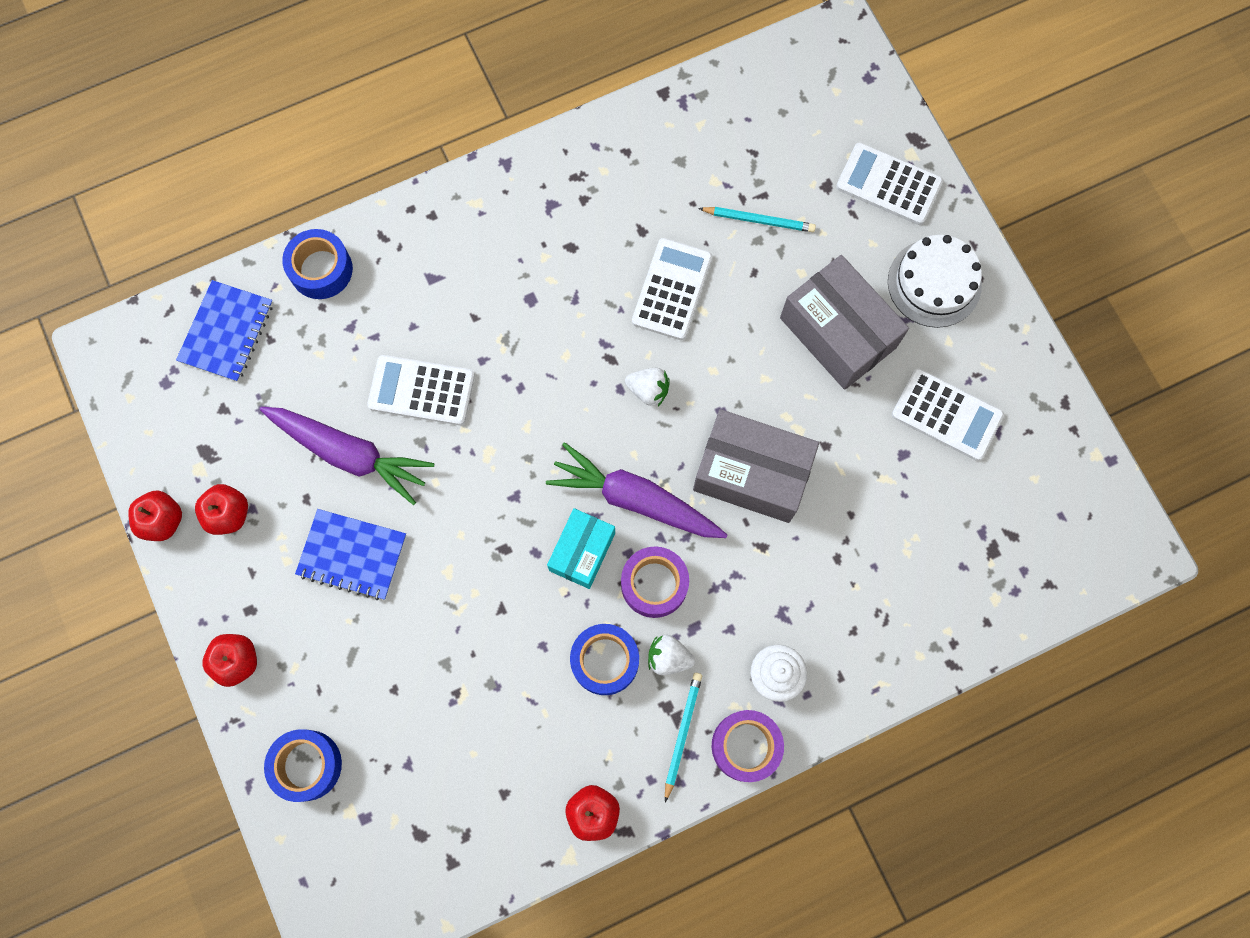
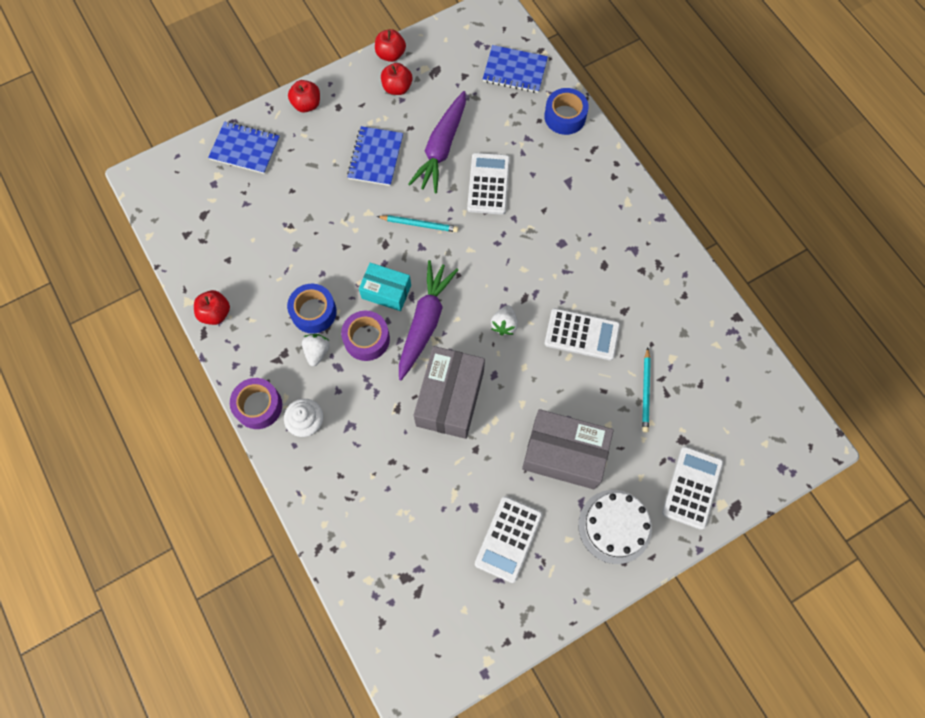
camera: 85 degrees right, 5 degrees down
(307, 765) = (245, 149): blue tape -> blue notebook
(682, 734) = (266, 364): turquoise pencil -> turquoise pencil (419, 224)
(837, 333) = (564, 454): grey box -> grey box turned 60 degrees clockwise

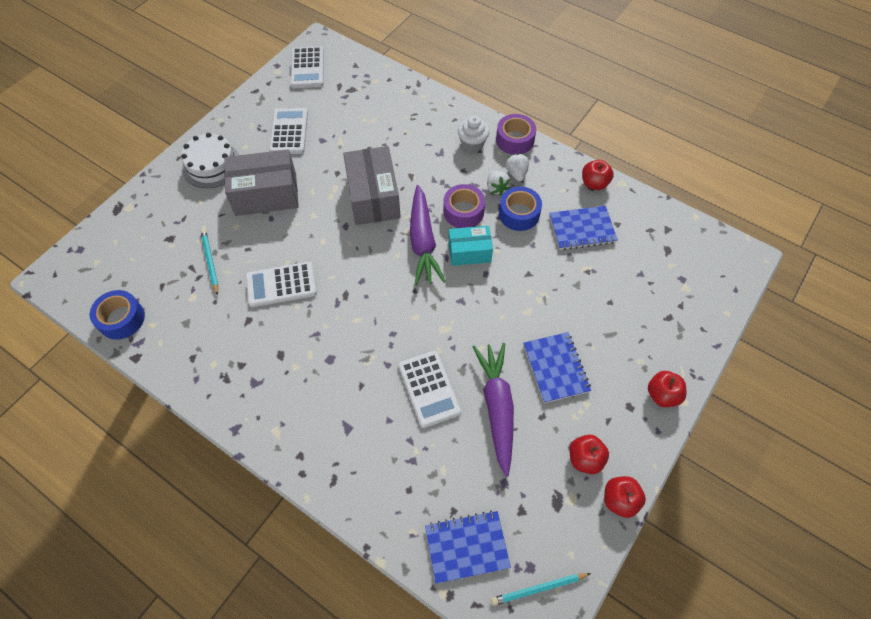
camera: 155 degrees right, 10 degrees down
(245, 149) = (682, 322): blue notebook -> blue notebook (582, 229)
(419, 224) = (474, 320): turquoise pencil -> turquoise pencil (539, 588)
(504, 324) = (354, 266): white strawberry -> white strawberry (516, 173)
(565, 116) = (381, 508): blue tape -> blue tape (121, 319)
(692, 487) = (155, 209): white calculator -> white calculator (307, 68)

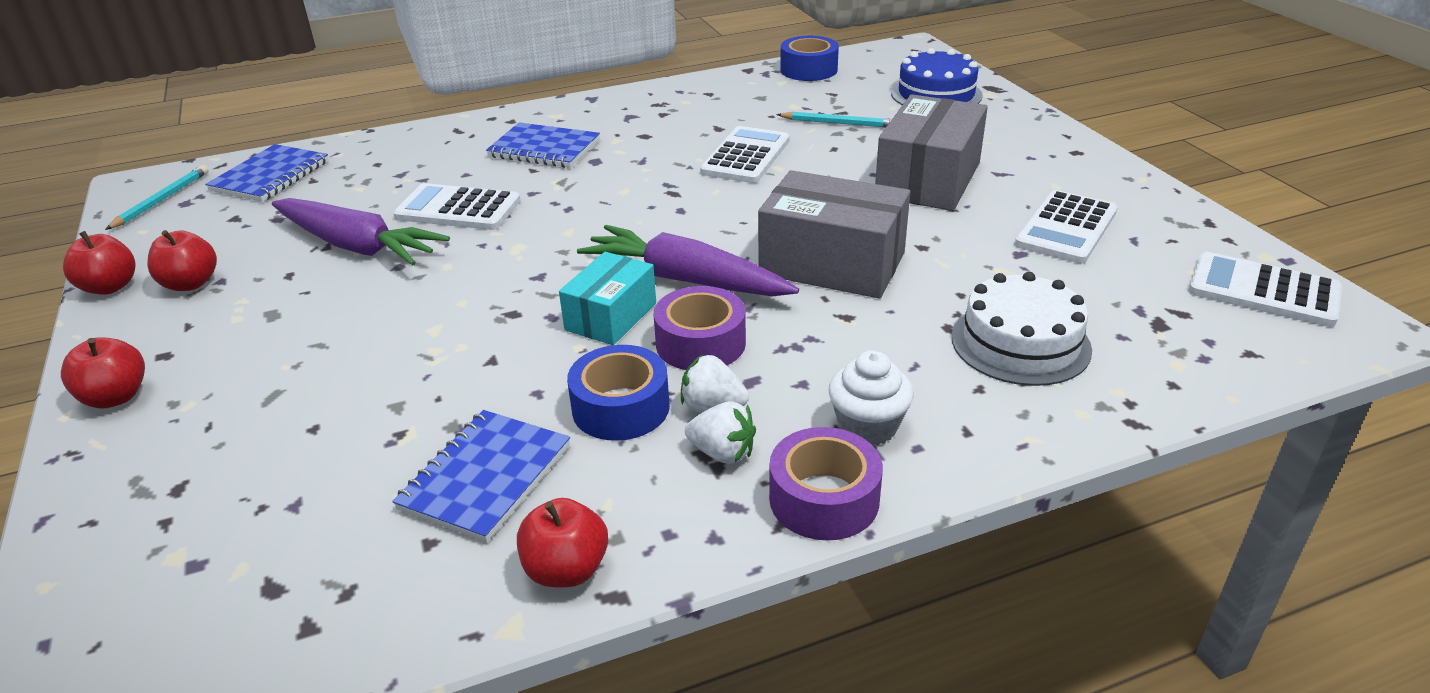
camera: 125 degrees right, 25 degrees down
(140, 232) = (936, 94): none -> blue cake
(212, 165) = (1030, 154): white cake -> white cake (1020, 343)
(289, 131) = (1066, 228): white calculator -> white calculator turned 90 degrees clockwise
(555, 368) = (320, 314): blue notebook -> blue notebook (544, 148)

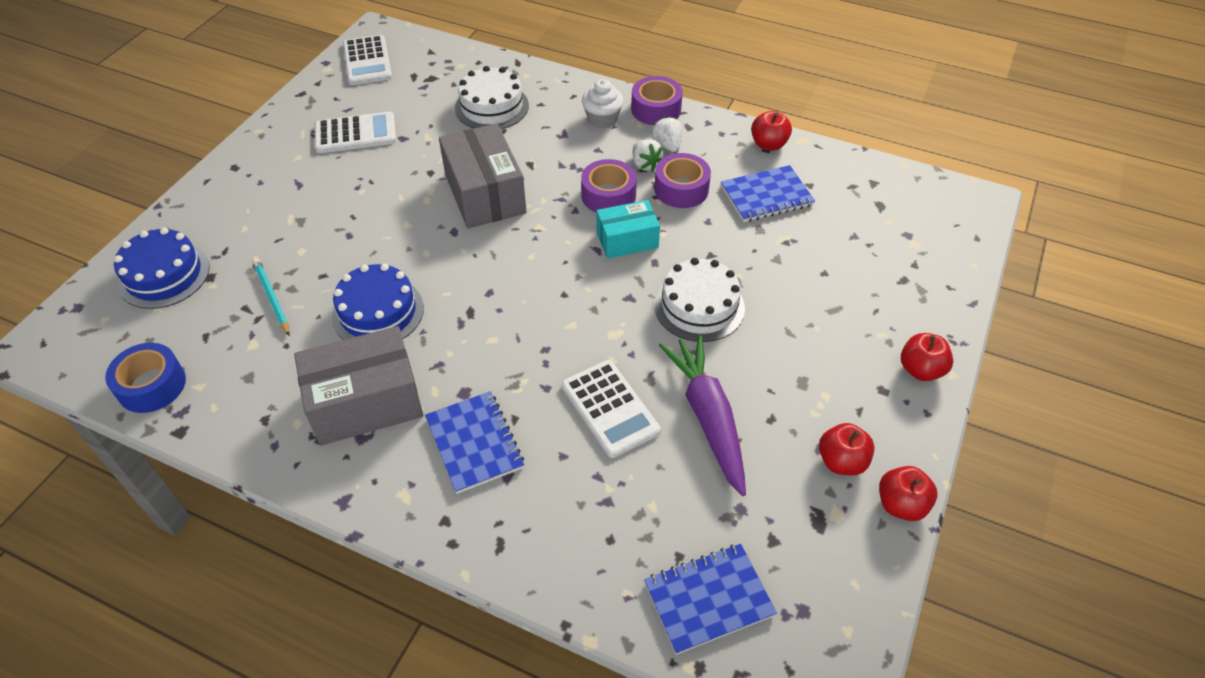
camera: 135 degrees left, 15 degrees up
(161, 200) = (822, 636): turquoise pencil -> none
(451, 309) = (699, 306): none -> white cake
(621, 407) = (681, 189): blue tape -> purple tape
(686, 280) = (563, 236): purple carrot -> none
(745, 156) = (378, 312): white calculator -> blue cake
(928, 180) = (337, 208): grey box -> grey box (366, 402)

